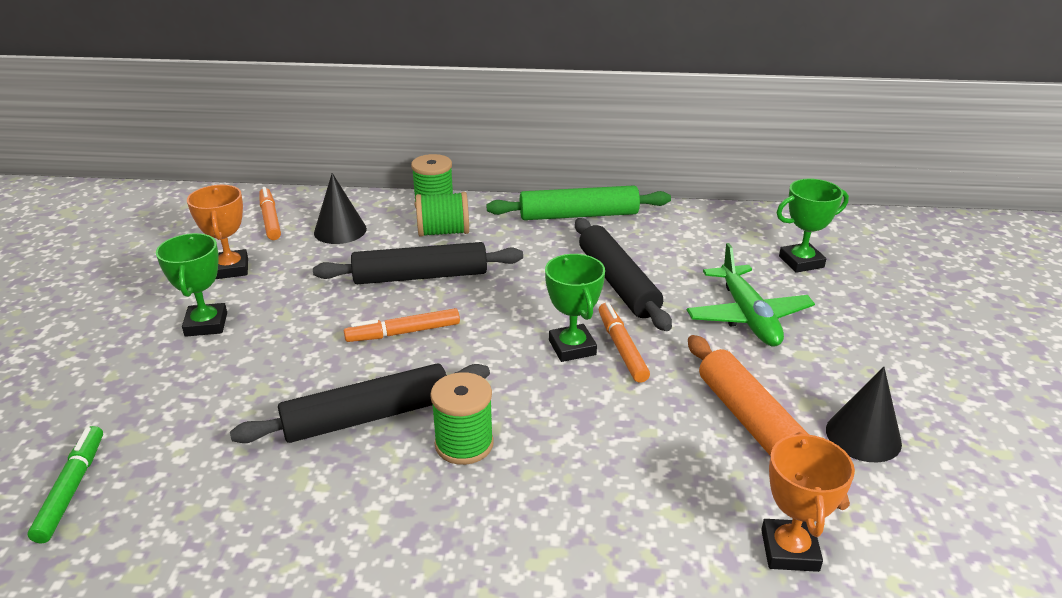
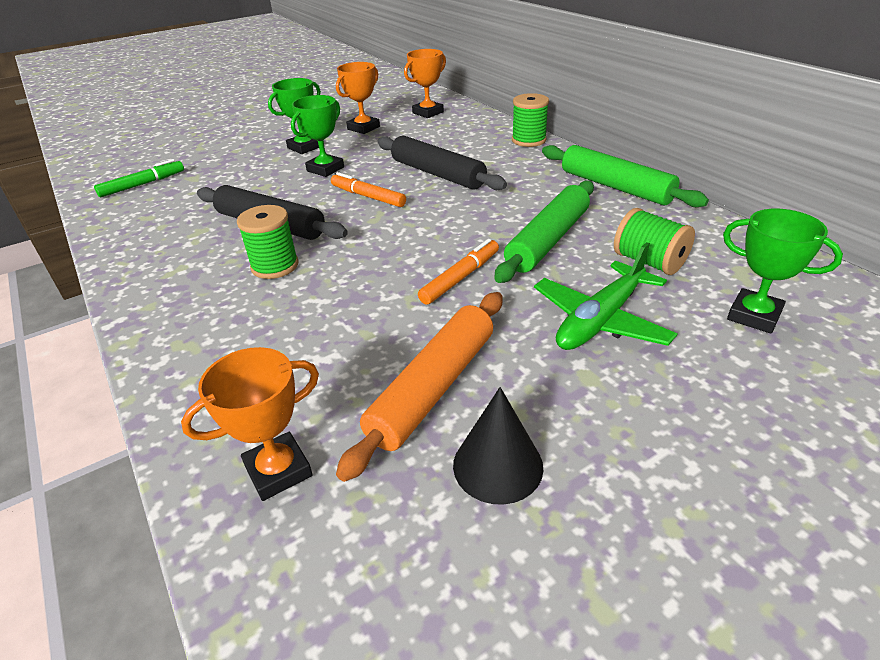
camera: 55 degrees right, 5 degrees up
(270, 219) = (428, 113): orange marker -> orange trophy
(340, 230) = (448, 132): black cone -> none
(443, 232) = (501, 157): green spool -> green spool (648, 262)
(572, 347) = (432, 258): green trophy -> green trophy (325, 169)
(618, 283) = (548, 240): black rolling pin -> green rolling pin

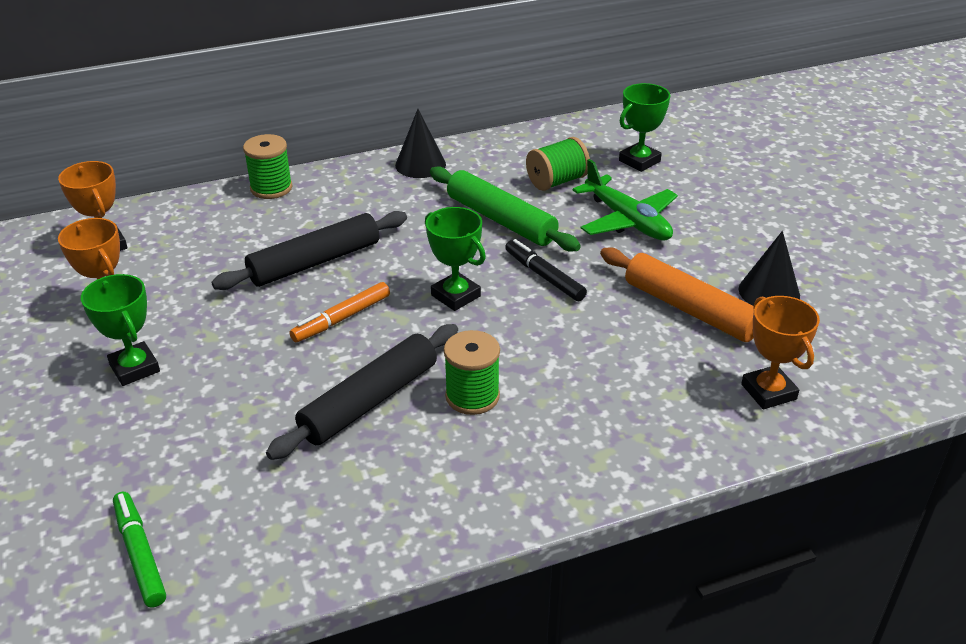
camera: 80 degrees left, 0 degrees up
(325, 169) = (233, 350): green trophy -> green trophy (456, 296)
(460, 278) = (544, 276): orange marker -> black marker
(615, 187) = (420, 164): green rolling pin -> black cone

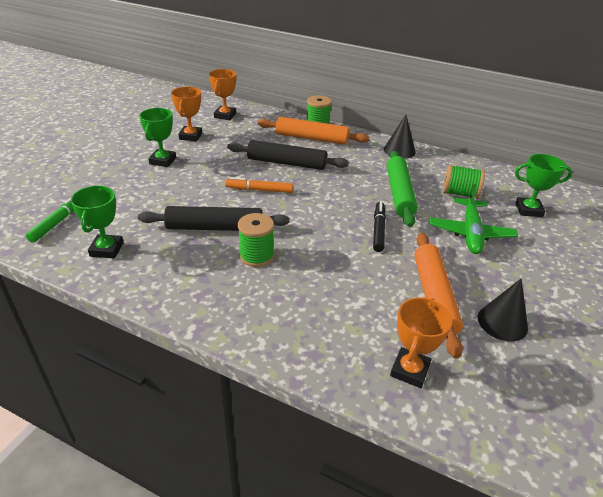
camera: 45 degrees right, 0 degrees up
(290, 209) = (311, 138): none -> orange rolling pin
(456, 296) = (321, 211): green trophy -> green trophy (107, 249)

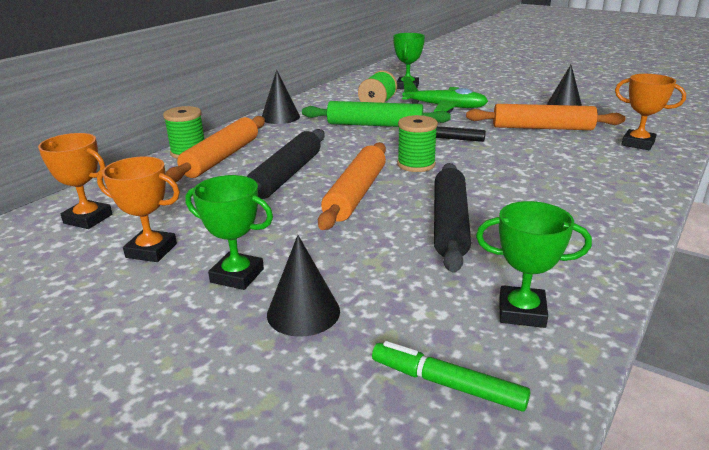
camera: 80 degrees left, 10 degrees down
(126, 181) = (303, 312): none -> black cone
(256, 256) = (506, 198): green spool -> green spool (416, 164)
(259, 190) = (356, 194): orange marker -> orange rolling pin

